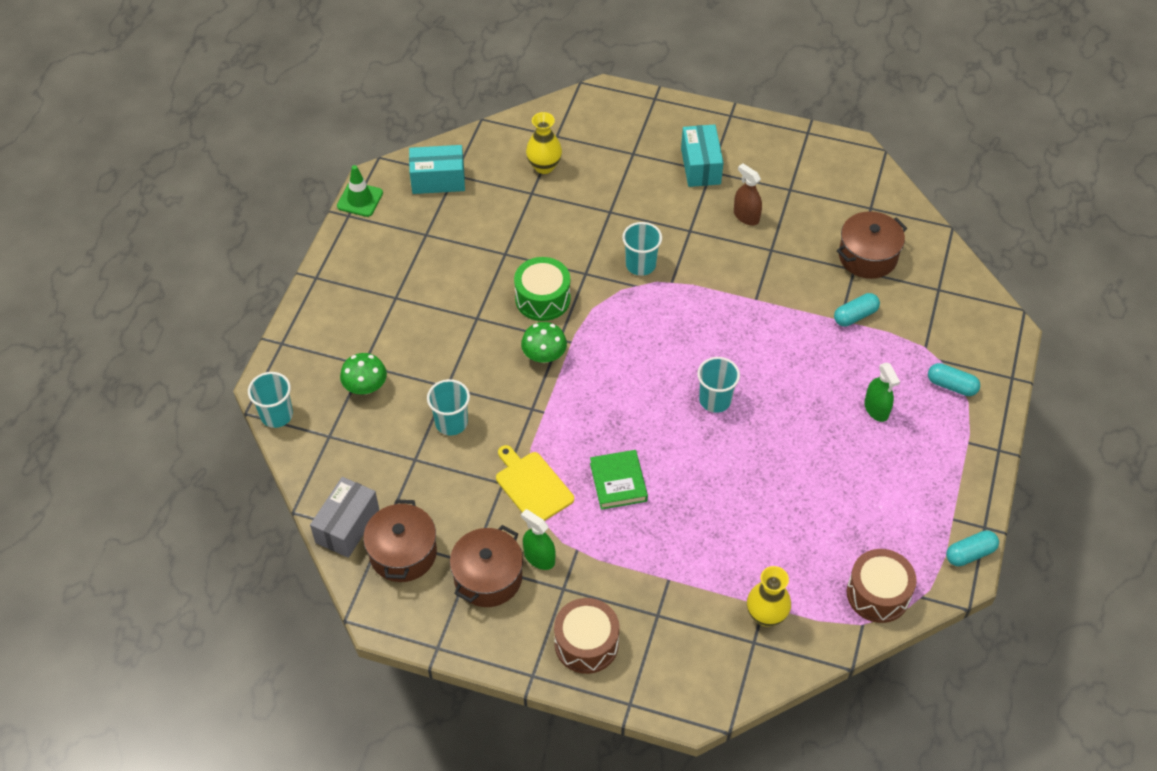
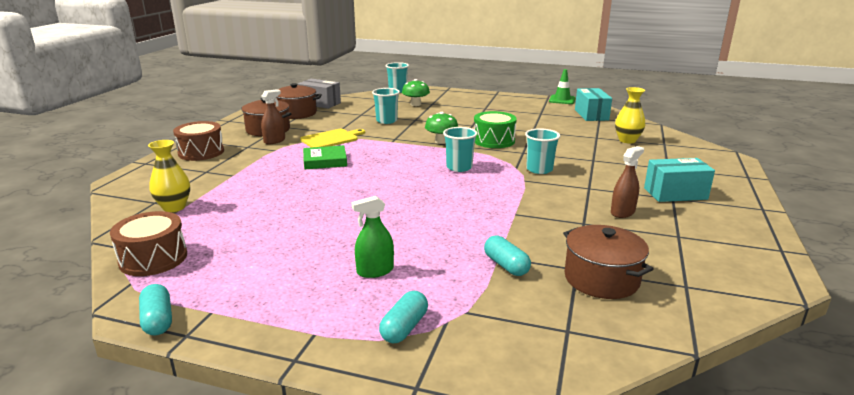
camera: 90 degrees right, 30 degrees down
(539, 558) = (274, 141): green spray bottle -> brown spray bottle
(715, 400) = (396, 194): turquoise cup -> turquoise cup (459, 167)

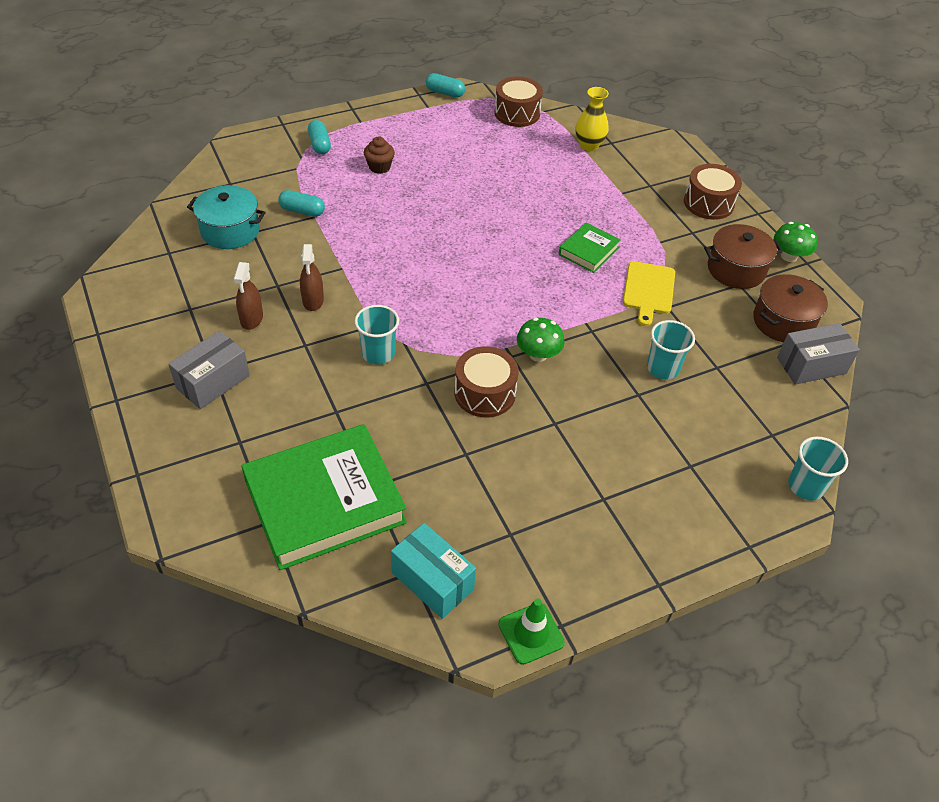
camera: 135 degrees right, 25 degrees up
(274, 141) = (690, 255): brown spray bottle -> brown spray bottle (313, 300)
(375, 271) = (379, 167): green spray bottle -> brown cupcake
(415, 104) = (706, 447): green mushroom -> green mushroom (789, 256)
(459, 167) = (459, 311): turquoise cup -> none
(494, 140) = (485, 393): green drum -> brown drum
(601, 279) = (230, 231): brown pot -> turquoise pot
(627, 140) = (324, 501): yellow vase -> green book
(675, 194) = (213, 382): turquoise box -> grey box

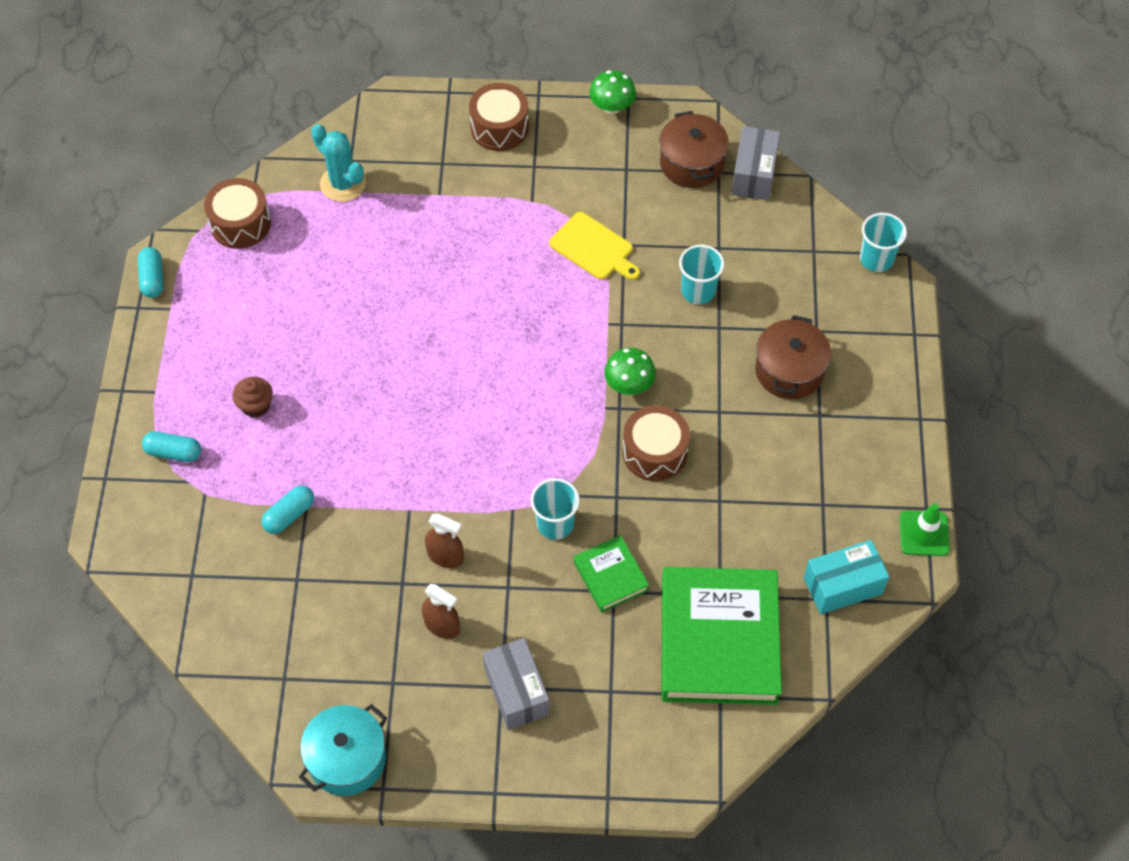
camera: 60 degrees left, 10 degrees up
(230, 231) = (282, 601): turquoise pot -> turquoise pot (347, 759)
(445, 93) = (152, 279): turquoise capsule -> turquoise capsule turned 60 degrees counterclockwise
(588, 251) = (510, 270): green book -> green book (610, 576)
(589, 145) = (343, 184): yellow vase -> turquoise cactus
(736, 269) = (606, 160): brown pot -> brown pot (789, 370)

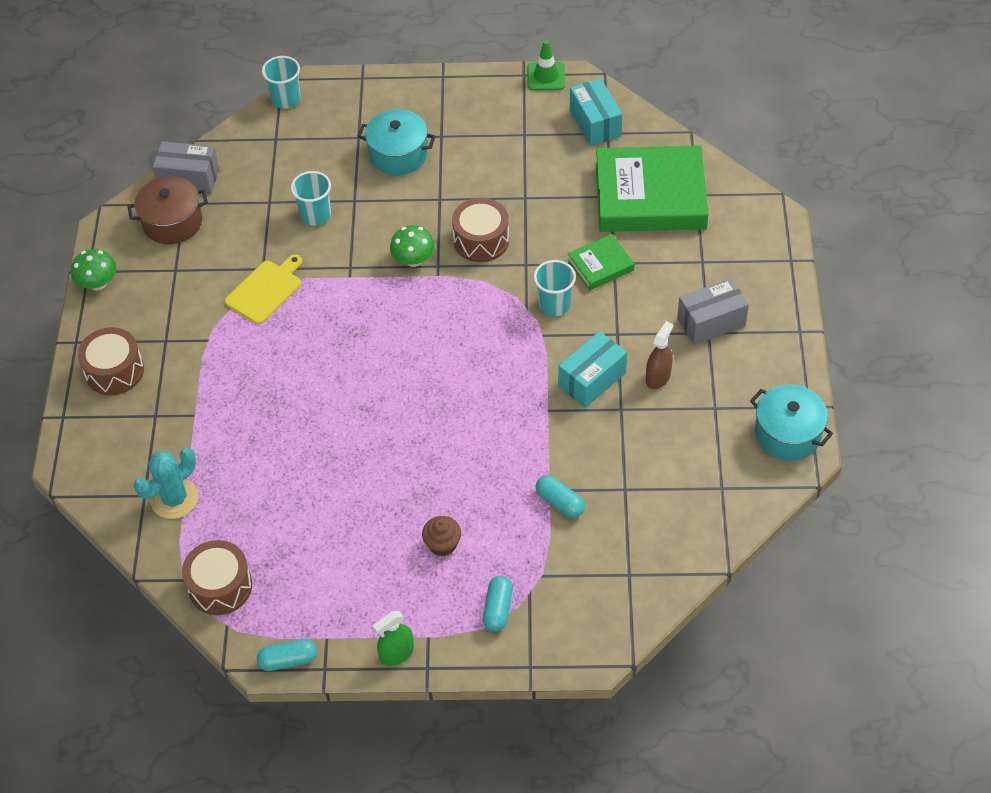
camera: 90 degrees left, 5 degrees down
(142, 365) = (397, 653): none -> green spray bottle
(445, 556) = (592, 379): brown spray bottle -> turquoise box
(789, 370) = (398, 154): brown pot -> turquoise pot

